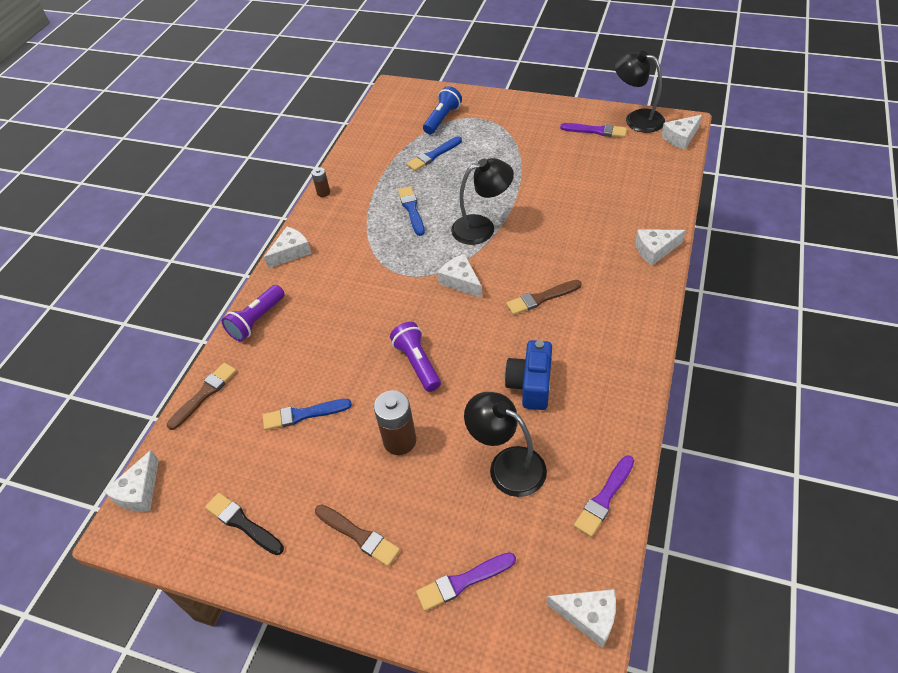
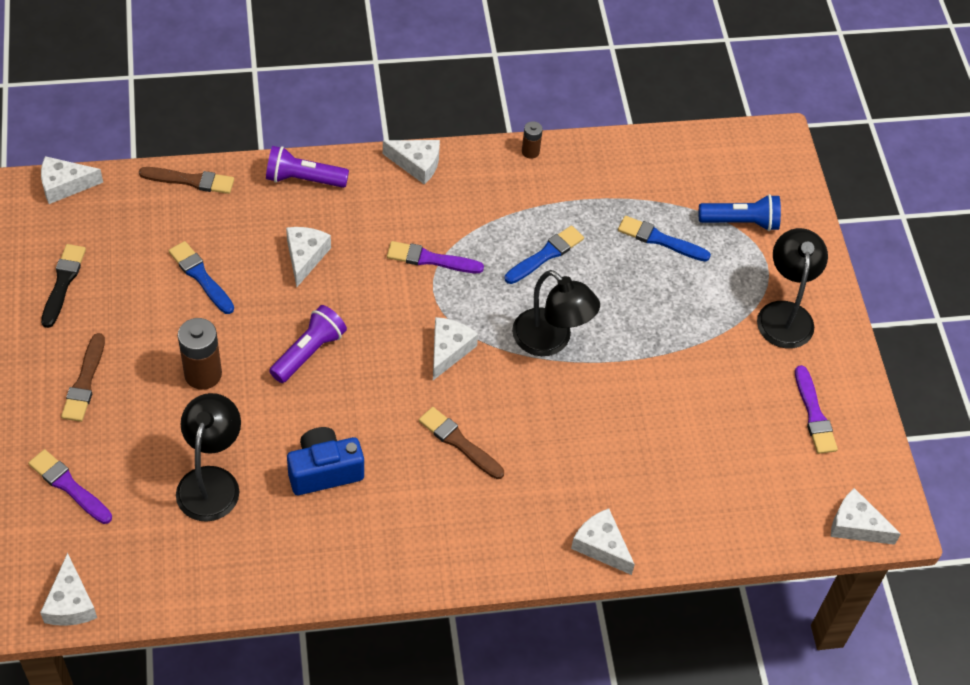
camera: 55 degrees right, 5 degrees up
(329, 340) = (305, 257): none -> white cheese
(604, 498) = (206, 583): purple brush -> purple brush (431, 259)
(636, 119) = (870, 458): black lamp -> black lamp (785, 314)

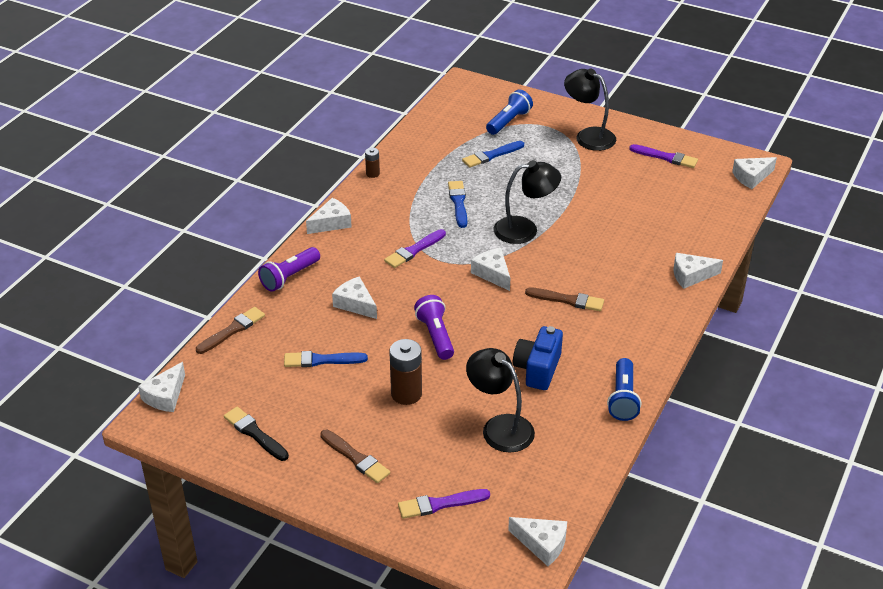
camera: 50 degrees left, 15 degrees down
(335, 574) = (623, 398): none -> blue flashlight
(459, 442) = (567, 300): brown brush -> brown brush turned 150 degrees counterclockwise

